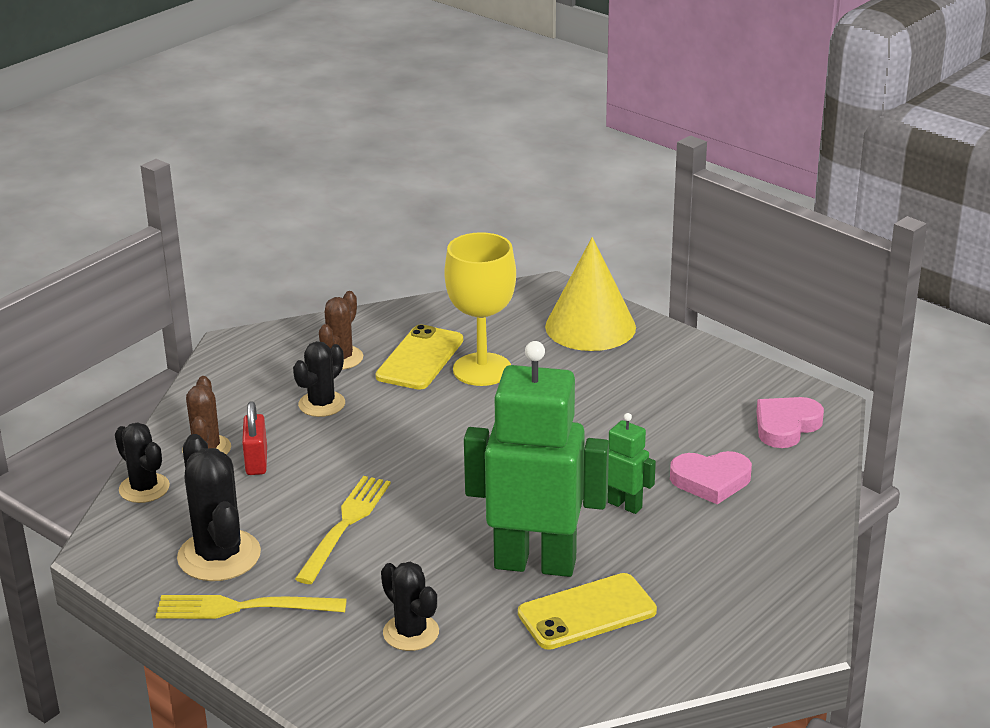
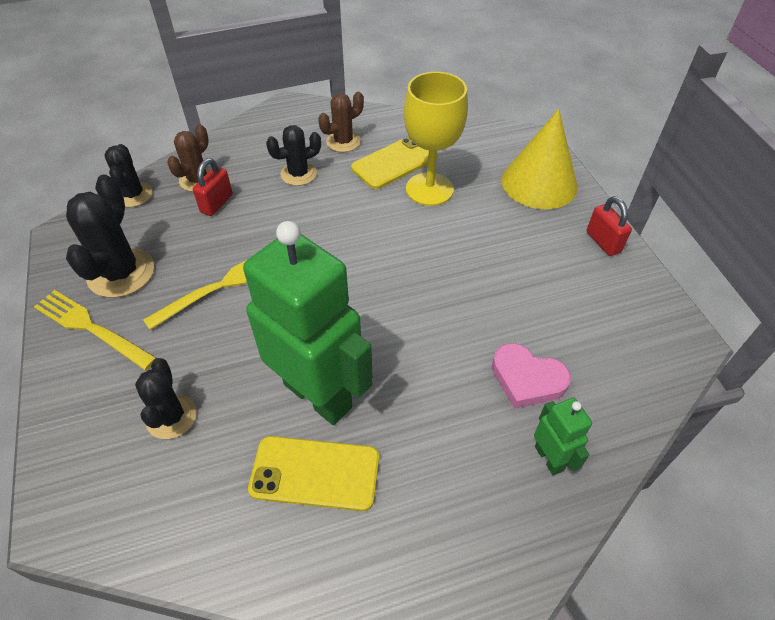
camera: 30 degrees right, 20 degrees up
(625, 505) = (435, 369): green robot -> green robot (549, 458)
(693, 355) = (603, 242): none -> red padlock
(786, 426) = (636, 350): pink heart -> none

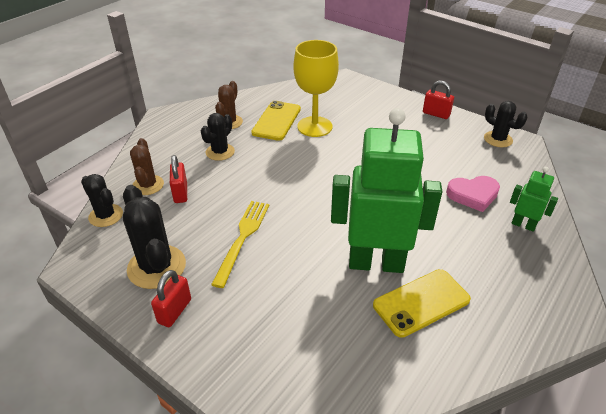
camera: 35 degrees left, 10 degrees down
(91, 328) = (174, 311): yellow fork -> red padlock
(171, 417) = (299, 327): black cactus -> black cactus (498, 139)
(539, 183) = (372, 99): yellow cone -> none

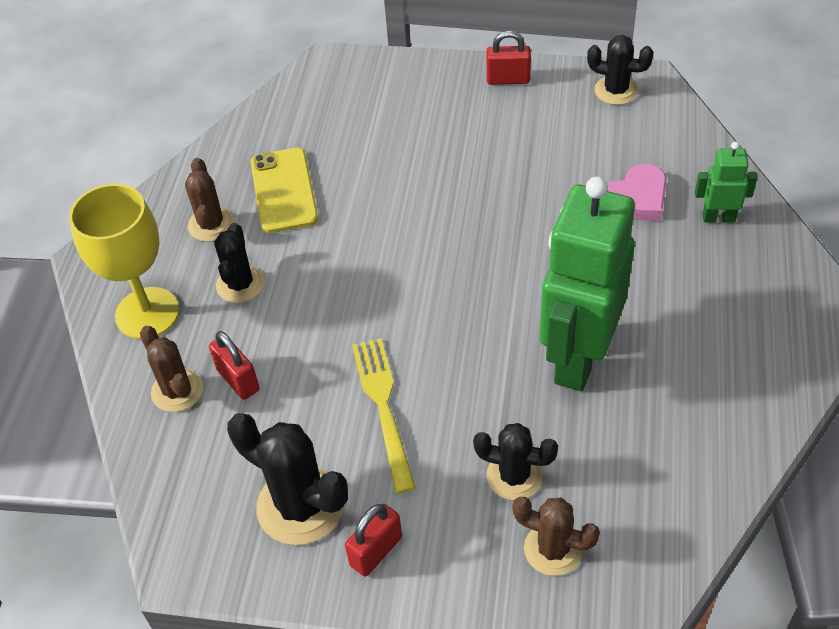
camera: 25 degrees left, 10 degrees up
(106, 216) = (157, 468): black cactus -> black cactus (514, 476)
(174, 311) = (376, 551): red padlock -> red padlock turned 45 degrees clockwise
(277, 365) = (553, 549): none -> brown cactus
(314, 126) = (349, 176): yellow goblet -> yellow goblet (147, 313)
(376, 263) = (578, 358): green robot -> green robot turned 45 degrees counterclockwise
(421, 302) = (663, 385): yellow phone -> none

